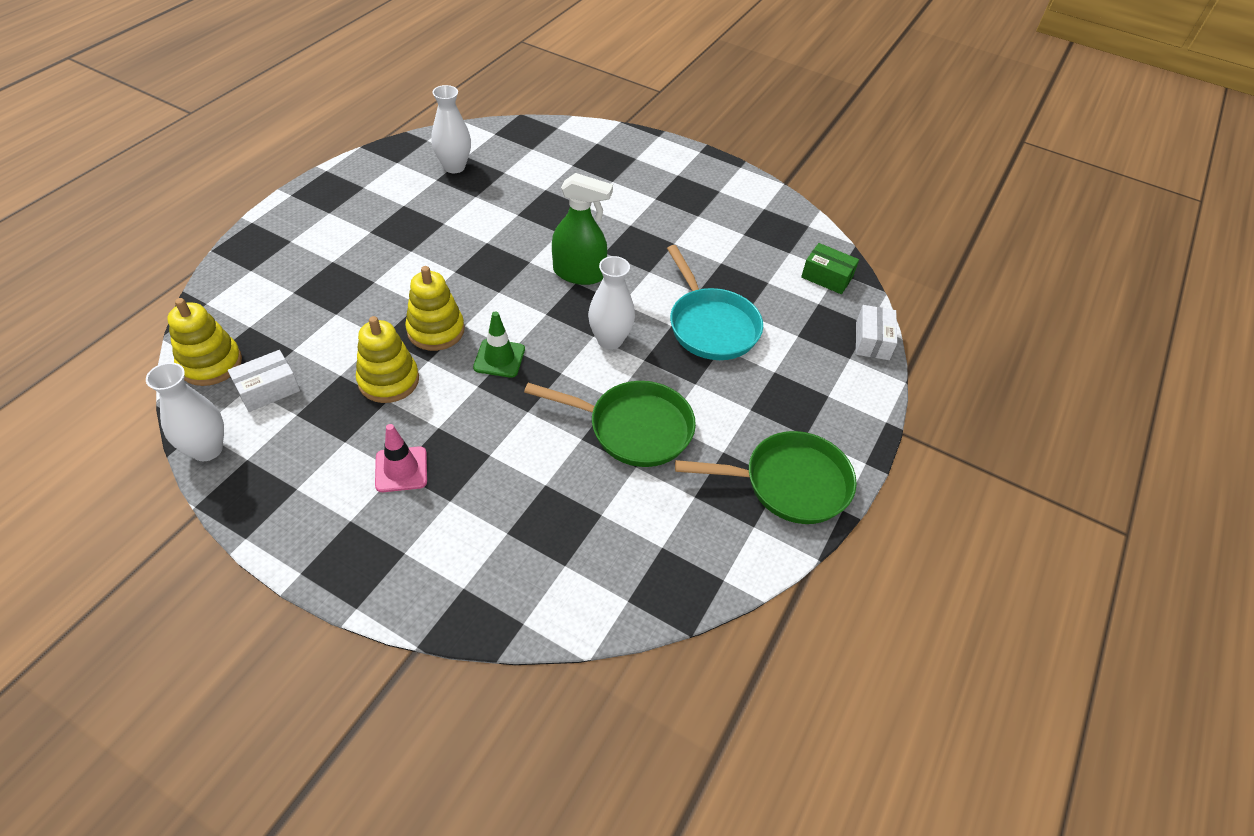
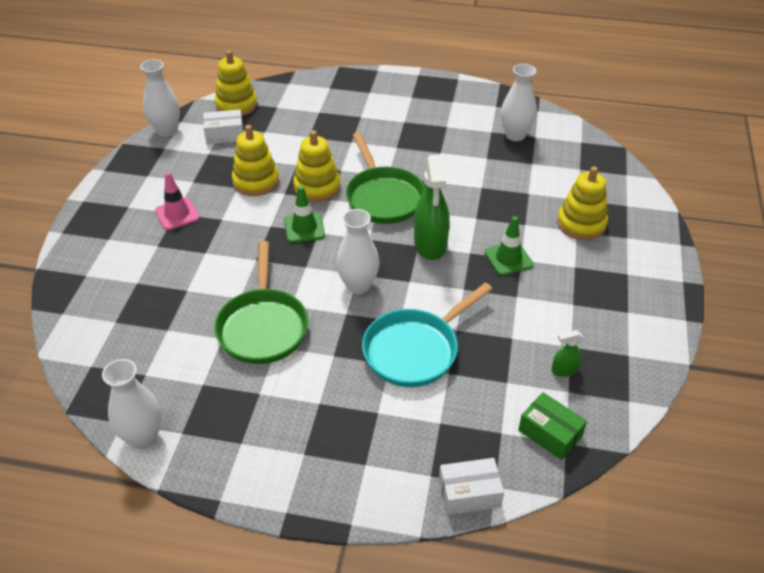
camera: 75 degrees right, 5 degrees down
(268, 389) = (225, 134): white box -> white box turned 45 degrees counterclockwise
(605, 175) = (581, 224): none -> yellow stacking toy
(625, 232) = (508, 259): none -> green traffic cone
(749, 562) = (143, 437): none -> white vase
(767, 246) = (564, 370): none -> green spray bottle
(789, 483) = (238, 450): green pan -> green pan (383, 197)
(827, 277) = (550, 433): green box -> green box turned 60 degrees counterclockwise

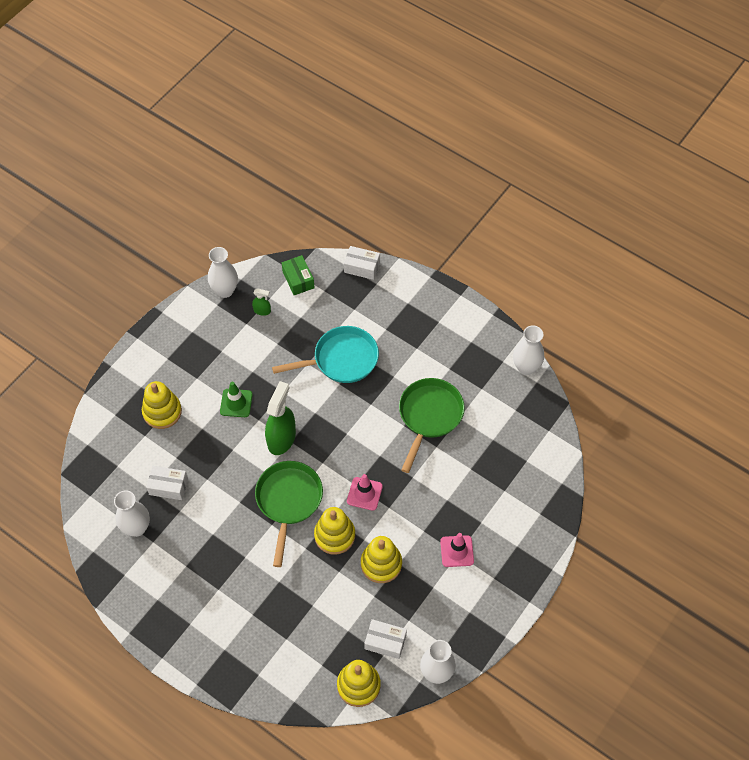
camera: 155 degrees left, 15 degrees up
(304, 228) = (364, 494): green traffic cone -> pink traffic cone
(358, 285) = (351, 423): white vase -> white vase (225, 290)
(514, 170) = (168, 486): none -> white box

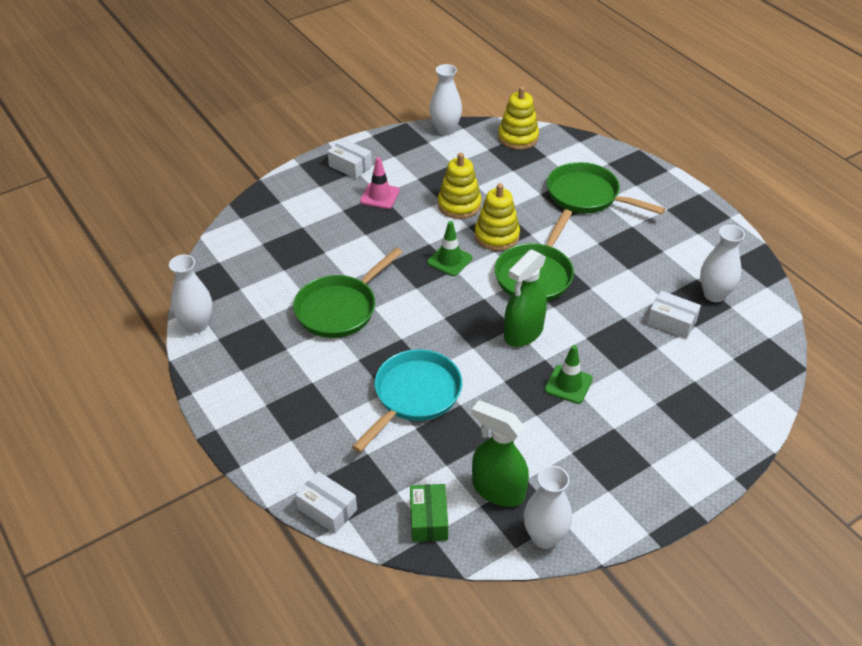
camera: 160 degrees left, 15 degrees down
(162, 412) = (668, 401): yellow stacking toy -> none
(262, 311) = (498, 490): green spray bottle -> green spray bottle, size x2.11
(267, 617) = (587, 195): none -> green pan
(341, 359) = (414, 396): turquoise pan -> turquoise pan turned 120 degrees clockwise
(364, 494) = (449, 260): pink traffic cone -> green traffic cone
(385, 642) = (481, 156): white box -> white box (350, 166)

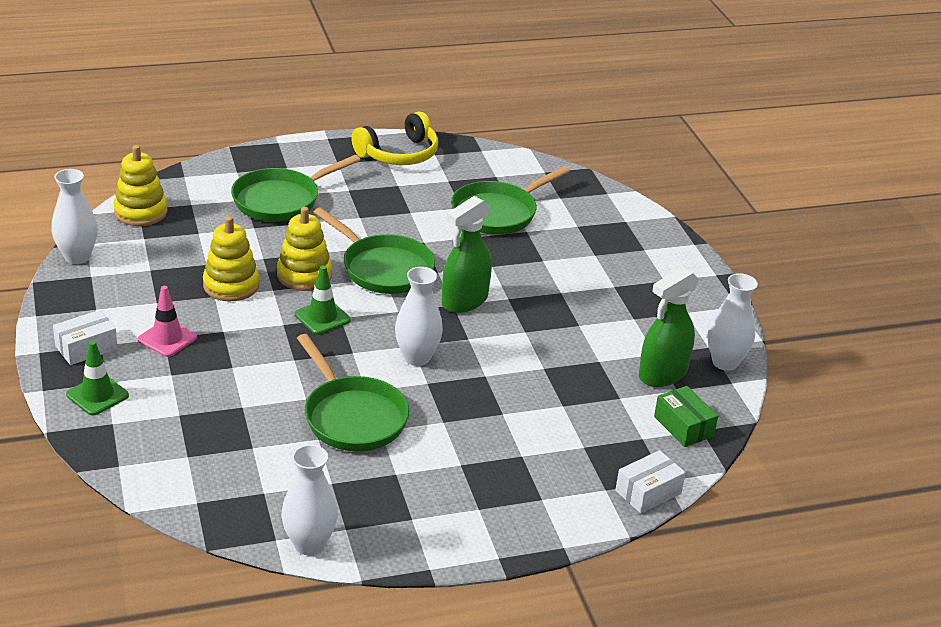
camera: 75 degrees left, 10 degrees down
(414, 396) = (518, 395): turquoise pan -> none
(428, 520) = (683, 426): green box -> green box turned 45 degrees clockwise
(523, 333) = (464, 301): green spray bottle -> green spray bottle turned 75 degrees clockwise
(568, 384) = (548, 295): green traffic cone -> green traffic cone (97, 395)
(672, 322) = (498, 213): white box -> green pan
(712, 238) = (399, 154): none -> yellow headphones
(714, 294) = (475, 179): white vase -> white vase (417, 357)

